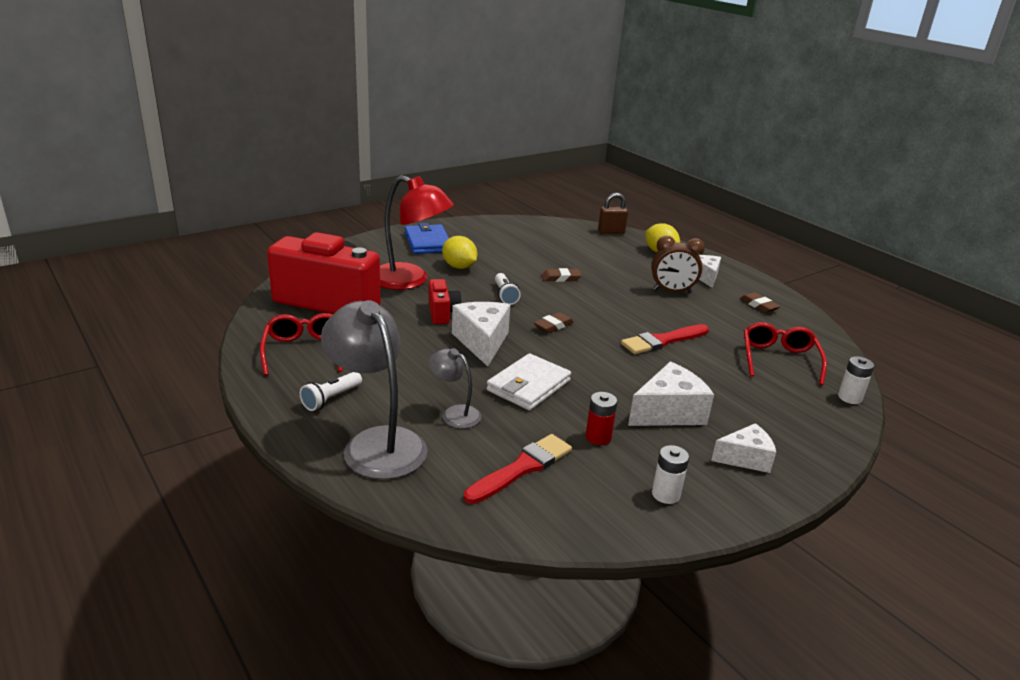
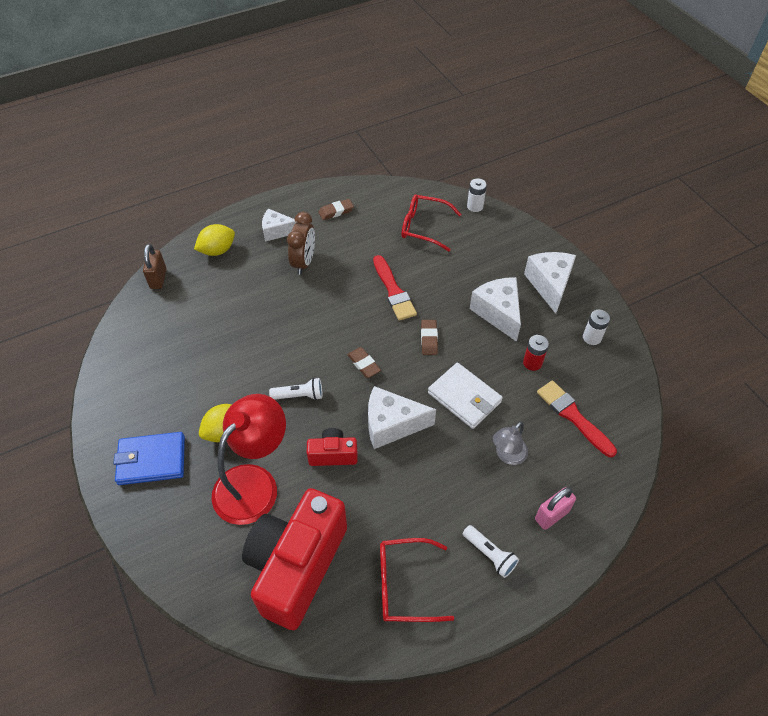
camera: 80 degrees left, 25 degrees up
(377, 443) = (551, 515): grey lamp -> pink padlock
(561, 278) = (266, 342): brown eraser -> brown eraser (429, 339)
(745, 458) = (549, 285): white cheese -> white cheese, size x1.51

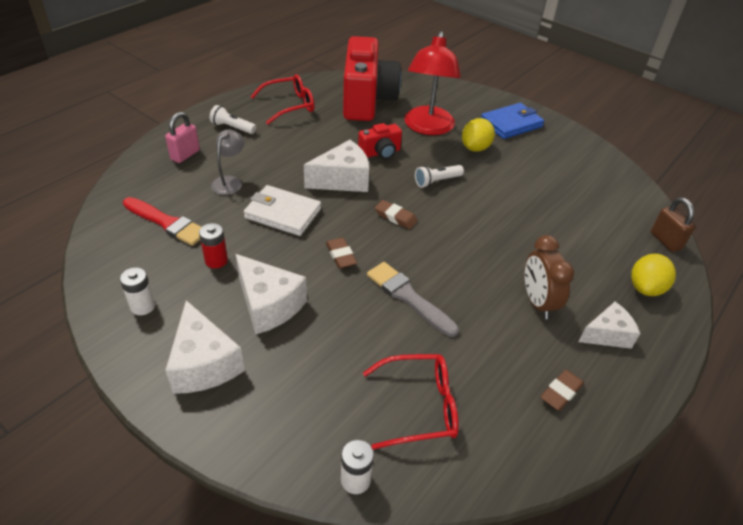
camera: 155 degrees right, 10 degrees down
(393, 291) = (408, 297): red brush -> grey brush

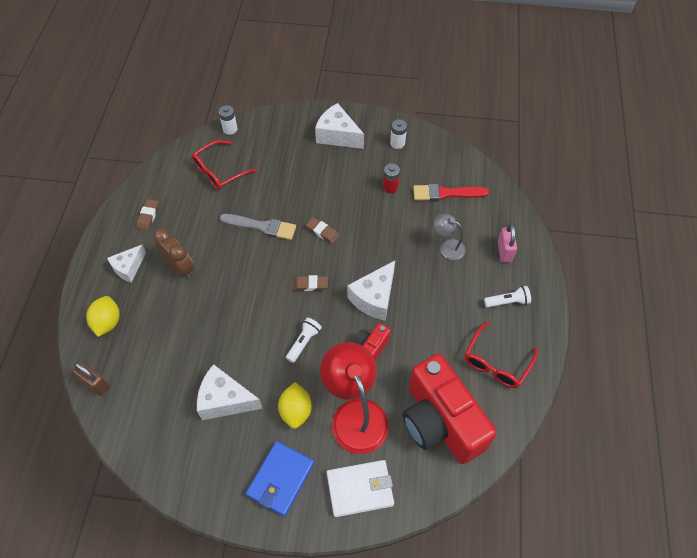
camera: 150 degrees right, 15 degrees up
(230, 181) = (447, 247): grey lamp -> grey lamp turned 135 degrees clockwise
(268, 305) = (335, 178): white cheese -> white cheese (225, 400)
(283, 213) = (386, 242): white wallet -> white wallet (360, 489)

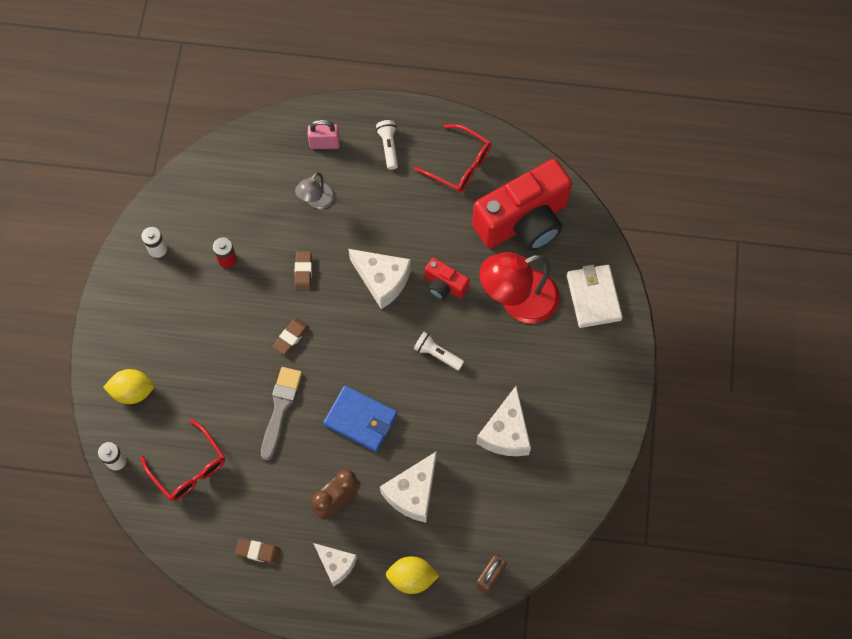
camera: 90 degrees left, 10 degrees up
(280, 479) = (587, 371): blue wallet -> blue wallet (360, 419)
(296, 411) = (516, 359): yellow lemon -> yellow lemon (133, 391)
(310, 285) = (364, 349): brown eraser -> brown eraser (303, 272)
(337, 135) = (139, 321): white cheese -> white cheese (413, 493)
(446, 193) = (240, 197): red brush -> none

